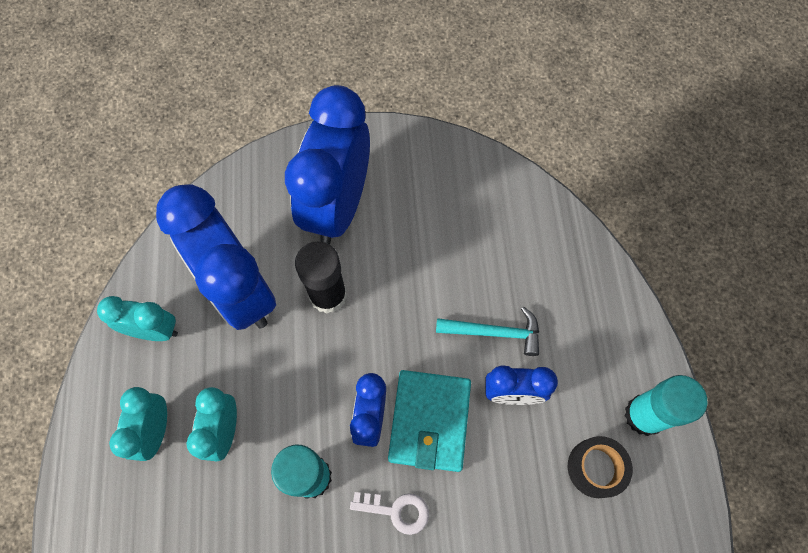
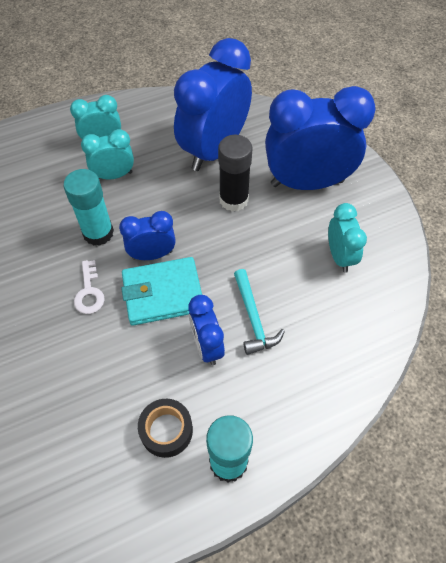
camera: 70 degrees right, 10 degrees down
(154, 331) = (167, 118): turquoise clock -> turquoise clock (339, 256)

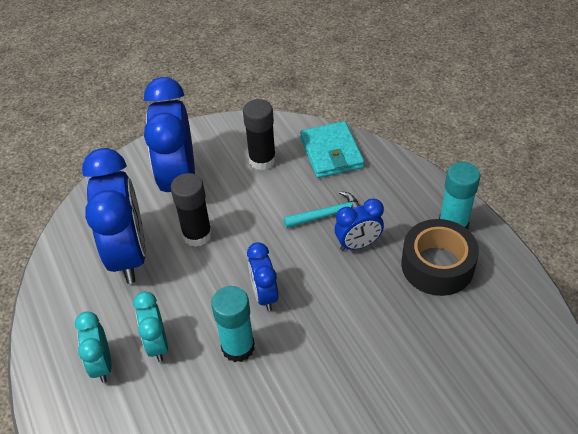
camera: 90 degrees left, 10 degrees down
(89, 292) = (312, 343): white key -> none
(163, 293) = (308, 281): turquoise wallet -> turquoise wallet (331, 153)
(166, 430) = (437, 265): black tape -> black tape, size x1.66
(214, 150) = (128, 255): blue clock -> blue clock turned 135 degrees counterclockwise
(339, 256) = (262, 160): turquoise clock -> black glue stick

